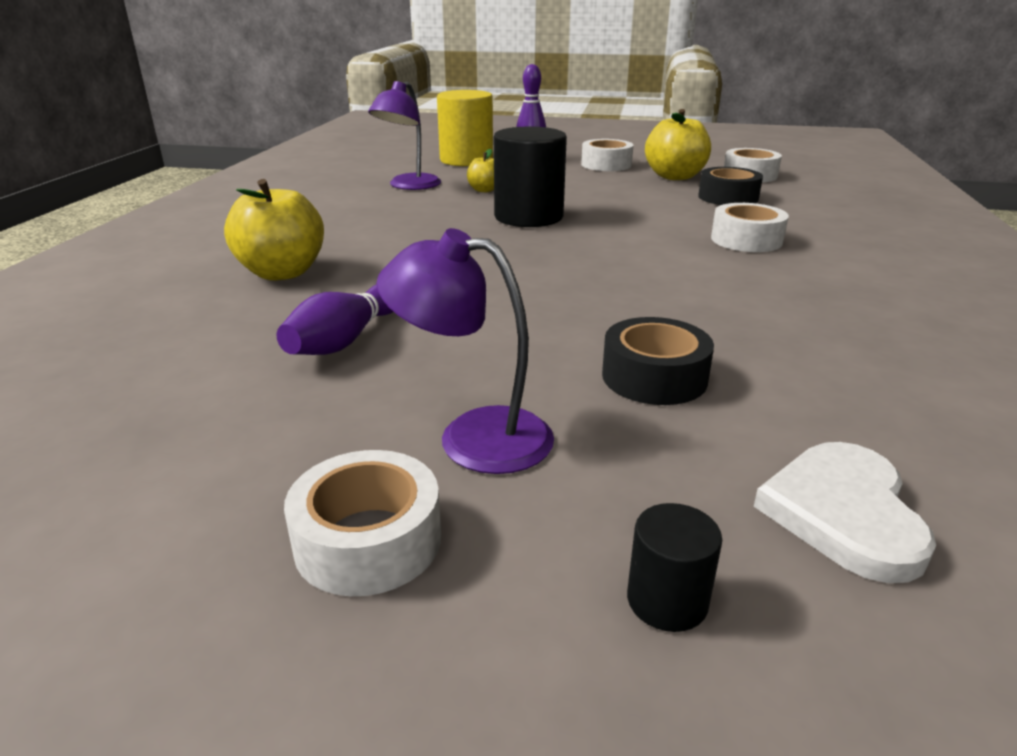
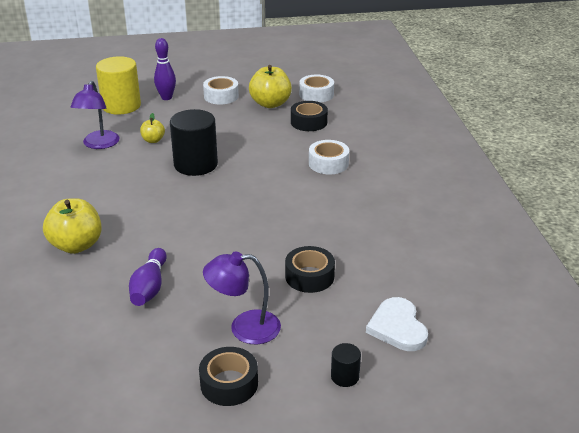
camera: 20 degrees left, 5 degrees up
(368, 540) = (229, 383): white tape -> black tape

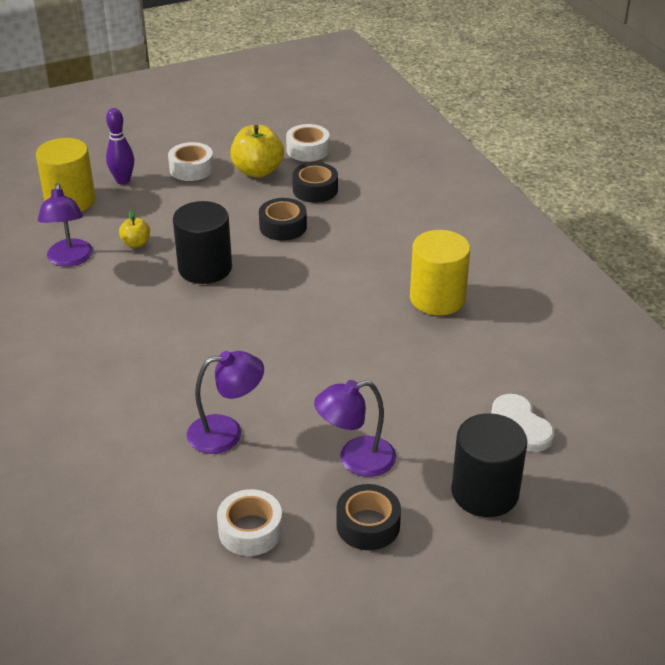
camera: 15 degrees left, 5 degrees up
(76, 245) = (113, 397): yellow apple -> none
(149, 287) = (226, 432): purple bowling pin -> purple lamp
(309, 276) = (400, 386): black tape -> black tape (283, 226)
(328, 163) = (362, 242): white tape -> white tape (250, 530)
(345, 376) = (485, 492): black cylinder -> black cylinder, size x2.19
(372, 214) = (437, 298): none -> yellow cylinder

